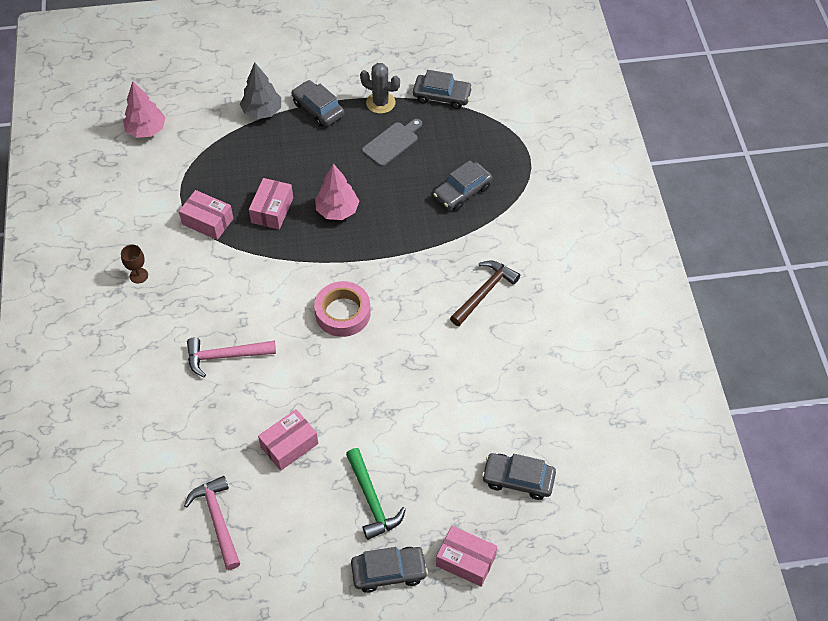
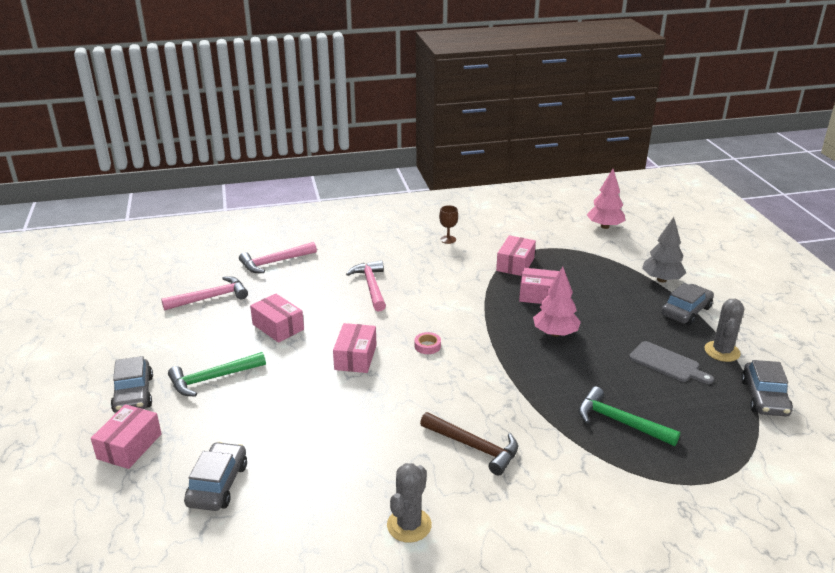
camera: 85 degrees right, 25 degrees down
(150, 456) = (275, 262): none -> pink hammer
(343, 313) = (427, 346): pink tape -> pink tape, size x0.47
(353, 374) = (355, 357): none -> pink box
(462, 192) = (620, 422): grey car -> green hammer
(565, 343) = (409, 525): none -> grey cactus

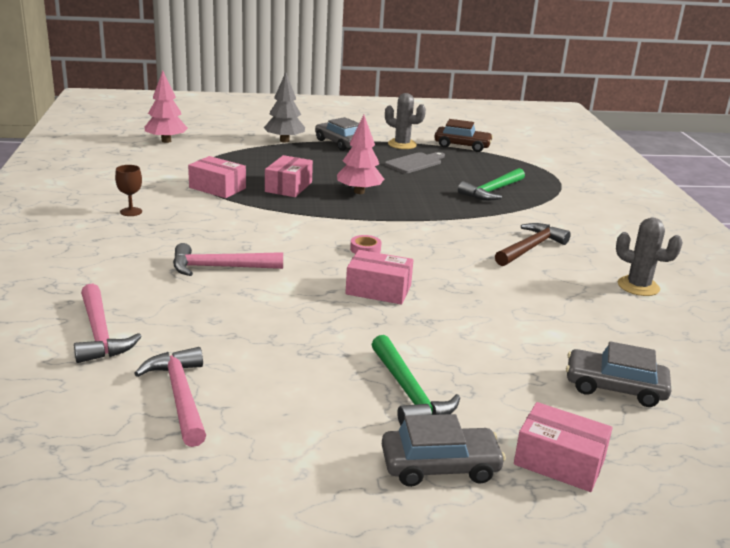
camera: 85 degrees left, 5 degrees down
(278, 327) = (293, 337): pink box -> none
(764, 397) = (462, 146): grey car -> brown car

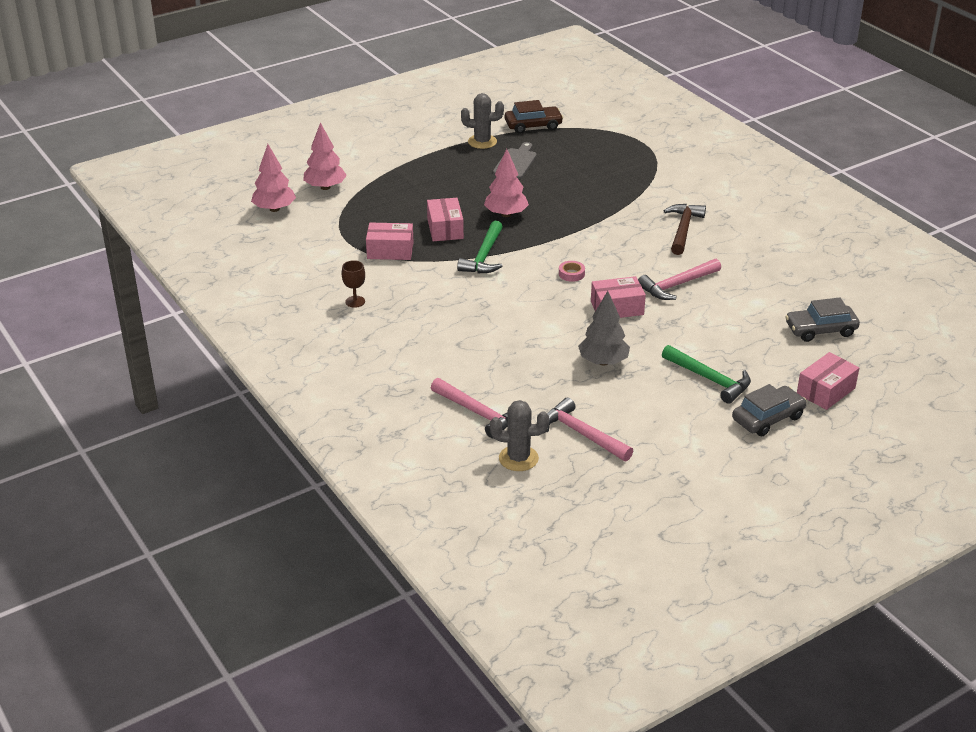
camera: 25 degrees left, 10 degrees up
(220, 267) = (489, 329): pink hammer -> pink hammer (677, 285)
(227, 139) = (325, 187): none -> pink tree
(284, 140) = (377, 172): grey tree -> grey tree (603, 362)
(340, 143) = (428, 158): grey car -> none
(492, 191) = (606, 176): green hammer -> green hammer (484, 256)
(559, 462) = (826, 391): pink box -> pink box turned 45 degrees counterclockwise
(638, 286) = (779, 240): grey cactus -> grey cactus (518, 458)

